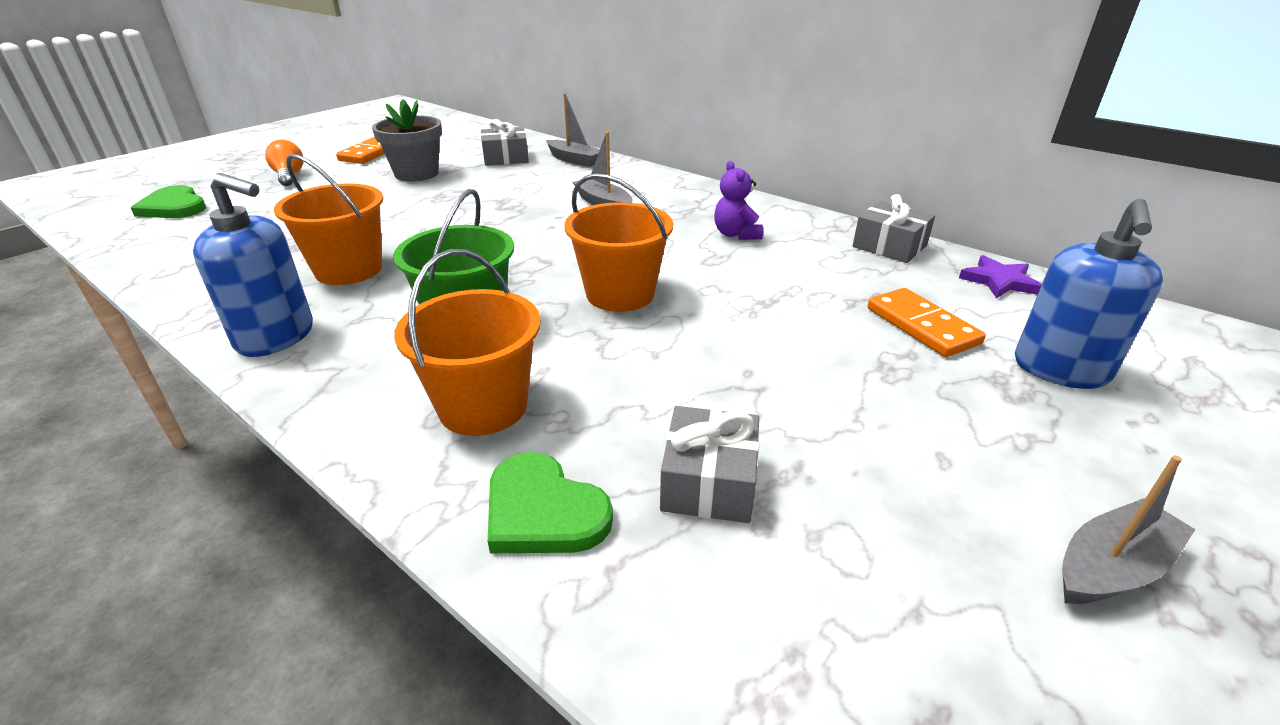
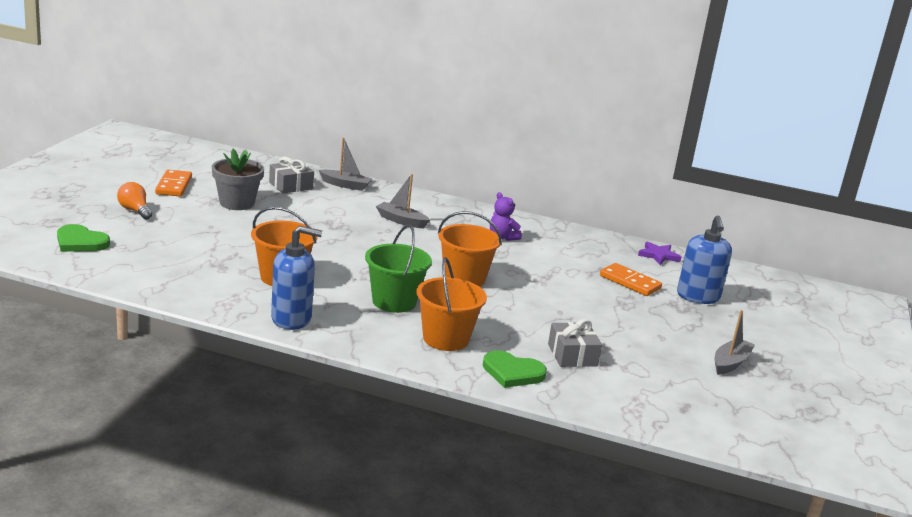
camera: 25 degrees left, 10 degrees down
(889, 246) = (594, 239): grey gift -> none

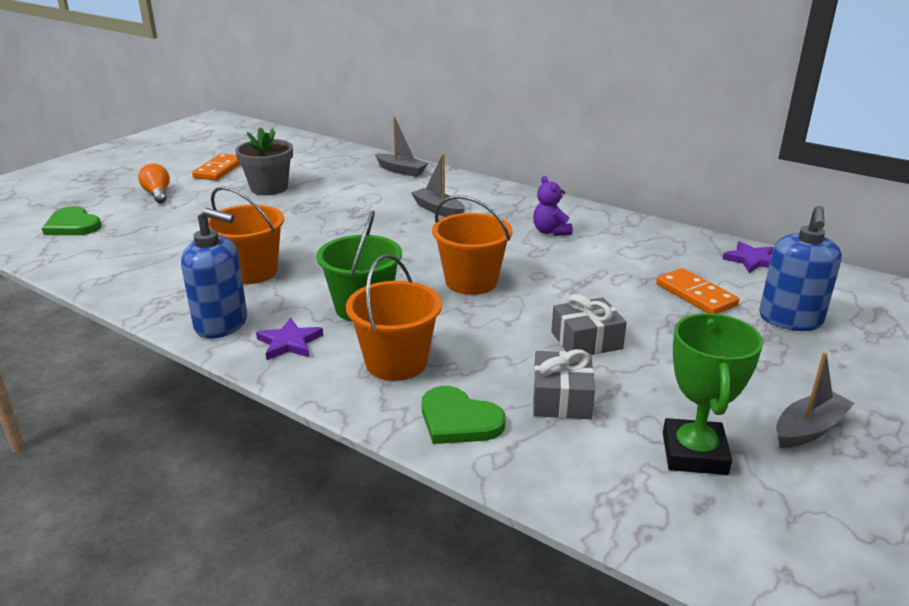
camera: 20 degrees right, 5 degrees up
(291, 186) = (341, 171): grey gift -> grey gift (586, 340)
(356, 329) = (289, 343): none -> purple star
(669, 381) = (694, 453): none -> green trophy

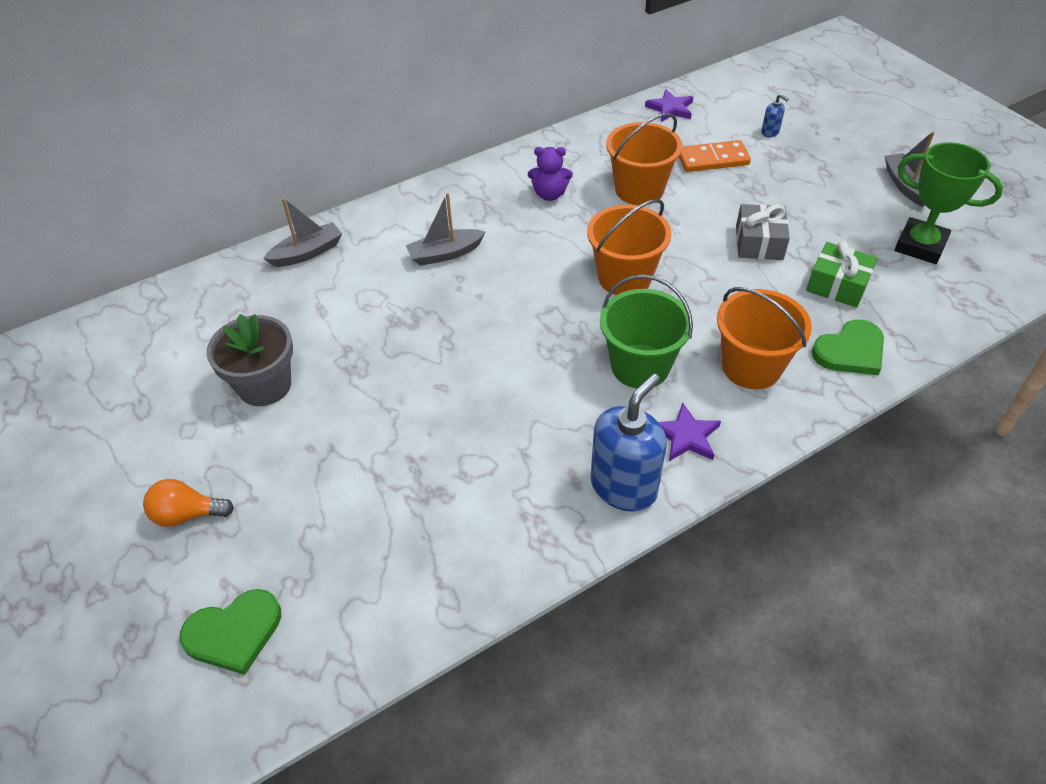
camera: 65 degrees left, 20 degrees up
(219, 170) = (148, 429): orange domino -> none
(251, 272) = (510, 442): orange bucket -> orange bucket (639, 190)
(561, 398) = (837, 285): grey gift -> green gift
(790, 320) = (770, 132): blue soap dispenser -> blue soap dispenser, size x0.43

